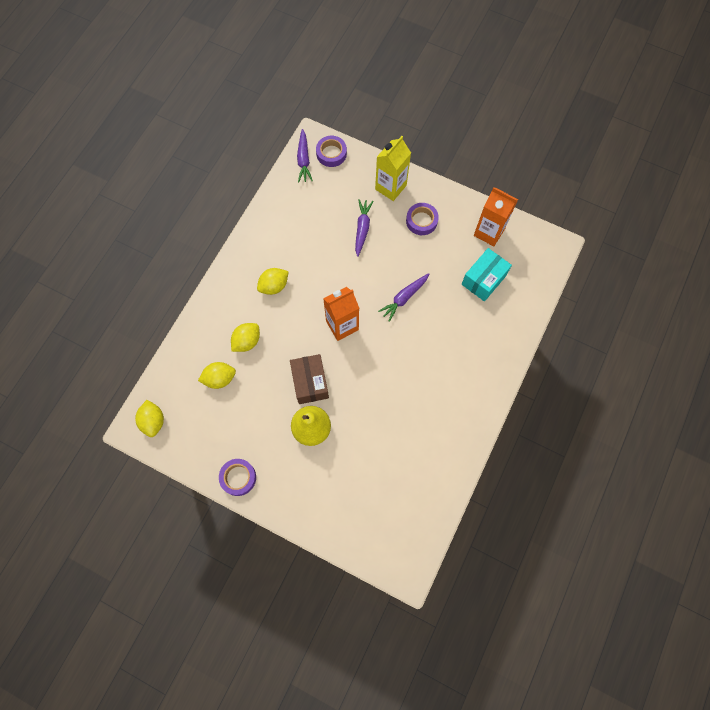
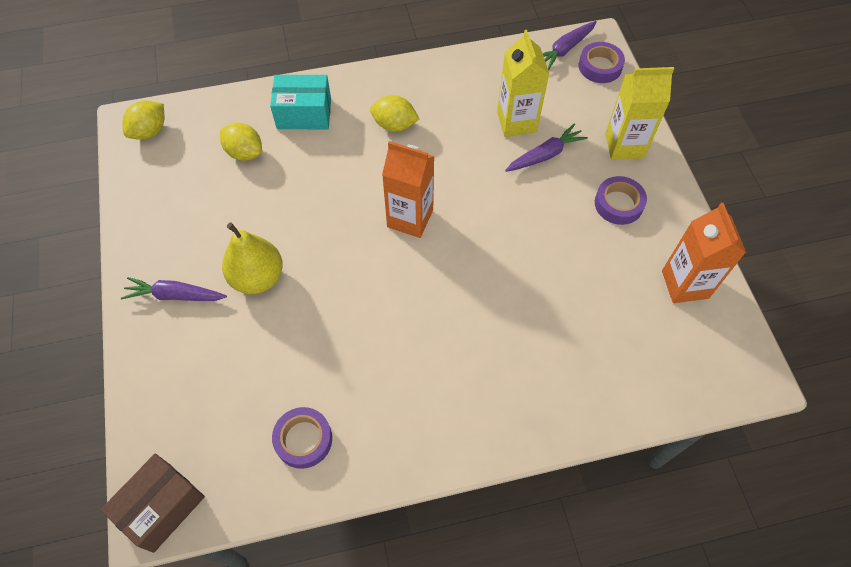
camera: 50 degrees right, 10 degrees down
(238, 478) = (143, 248): purple tape -> purple tape (303, 439)
(247, 341) = (308, 146): yellow lemon -> none
(310, 382) = (312, 236): brown box -> brown box (162, 507)
(329, 224) = (516, 122): none -> yellow carton
(404, 298) = (505, 255): purple carrot -> purple carrot (175, 295)
(483, 280) = (617, 324): turquoise box -> turquoise box (304, 114)

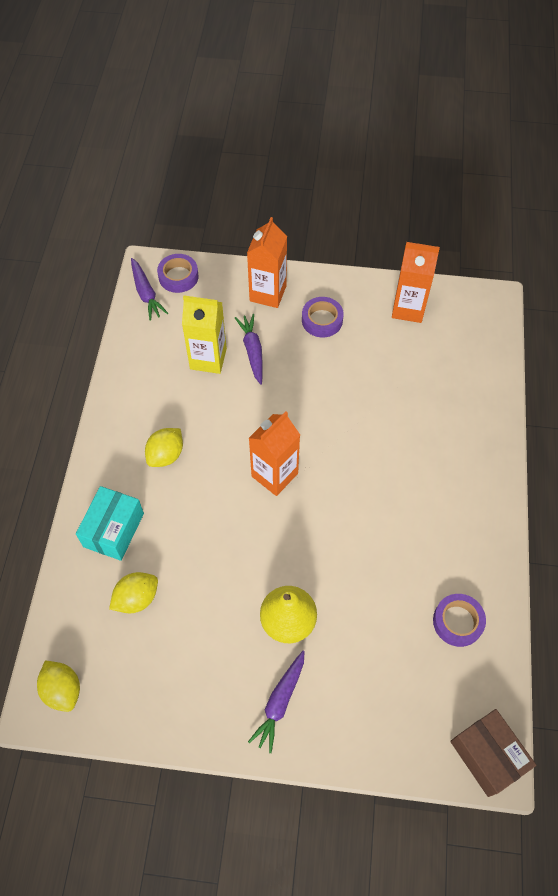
camera: 70 degrees left, 0 degrees up
(624, 145) = (268, 293): yellow carton -> orange carton

